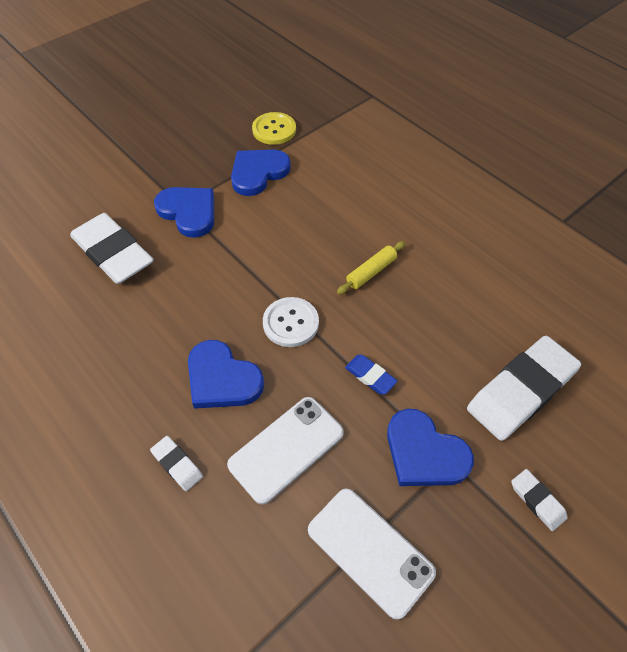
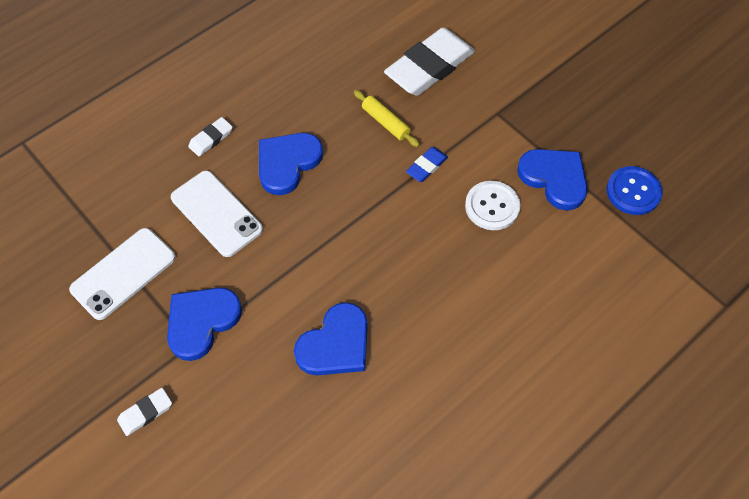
camera: 90 degrees right, 5 degrees up
(188, 212) = (488, 120): blue heart -> blue heart (335, 344)
(274, 130) = (633, 191): yellow button -> blue button
(290, 323) = (346, 214): white button -> white button (492, 206)
(370, 376) = (283, 281): blue eraser -> blue eraser (426, 166)
(371, 272) = (412, 288): yellow rolling pin -> yellow rolling pin (386, 122)
(521, 391) = (258, 420): white eraser -> none

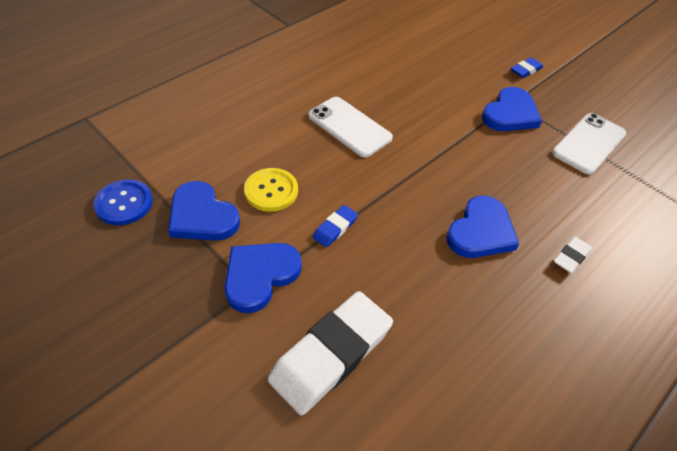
camera: 175 degrees right, 10 degrees down
(145, 413) = (526, 70): white eraser -> blue eraser
(216, 213) = (532, 186): white phone -> white phone (349, 127)
(335, 344) = (404, 100): blue heart -> blue heart (260, 276)
(386, 122) = (382, 276): yellow rolling pin -> none
(492, 206) = (271, 191): white button -> yellow button

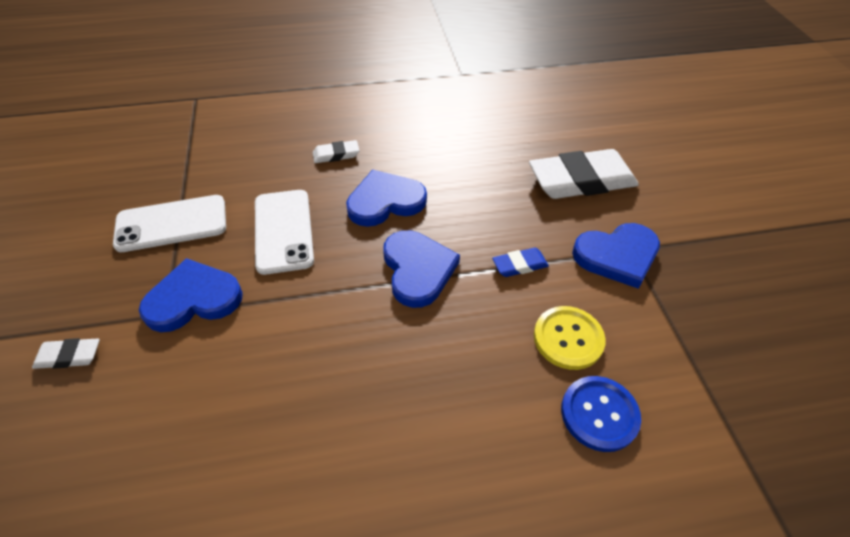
camera: 145 degrees left, 0 degrees up
(124, 203) = (764, 410): blue button -> blue button (599, 414)
(202, 216) = (663, 345): blue heart -> blue heart (417, 269)
(349, 127) = (410, 386): white phone -> white phone (283, 231)
(526, 70) = (69, 356): blue eraser -> white eraser

